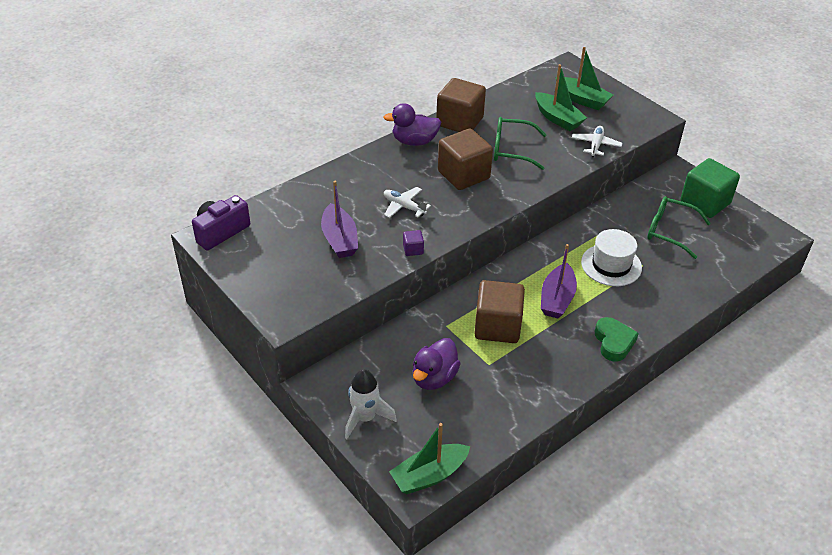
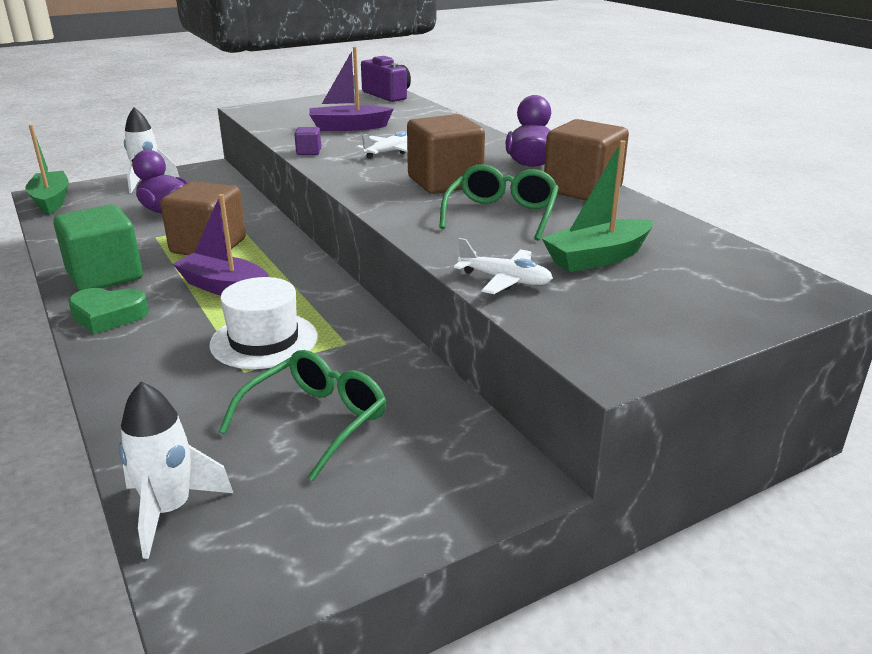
camera: 100 degrees right, 15 degrees down
(582, 100) = (672, 289): green boat -> none
(705, 202) = (390, 497): green cube -> green cube (105, 276)
(747, 260) = (169, 510): none -> white rocket

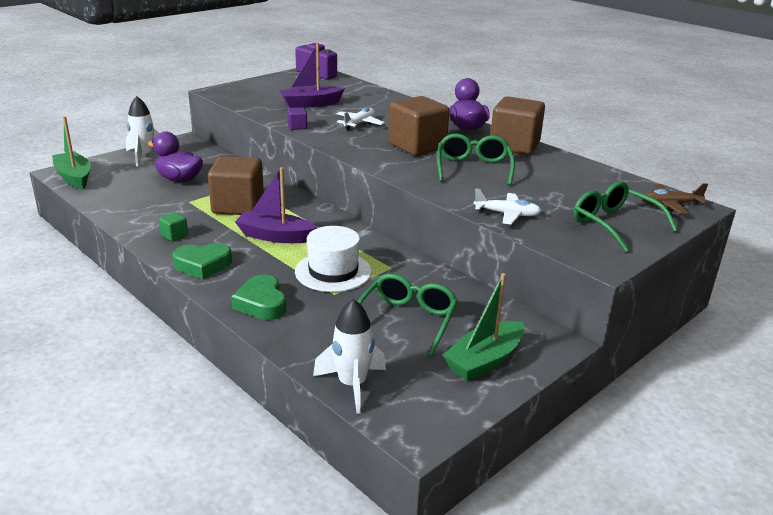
camera: 15 degrees left, 0 degrees up
(105, 276) = (174, 235): green cube -> green cube, size x0.42
(140, 374) = (261, 303): none -> green heart
(597, 258) = (554, 194): green boat -> green boat (484, 361)
(666, 308) = (615, 224): none -> green glasses
(777, 286) = (670, 204): none -> brown plane

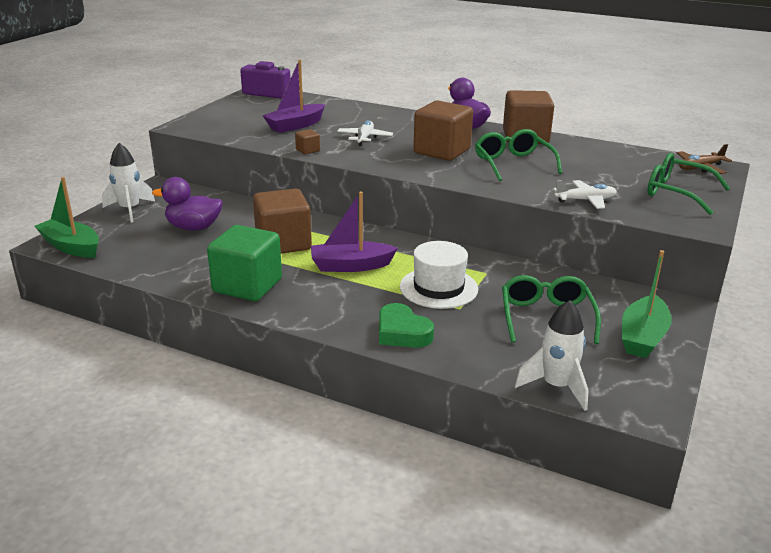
camera: 20 degrees left, 0 degrees up
(174, 235) = (247, 286): green cube -> green cube, size x2.39
(203, 265) = (307, 309): green heart -> none
(297, 127) = (307, 150): purple cube -> brown cube

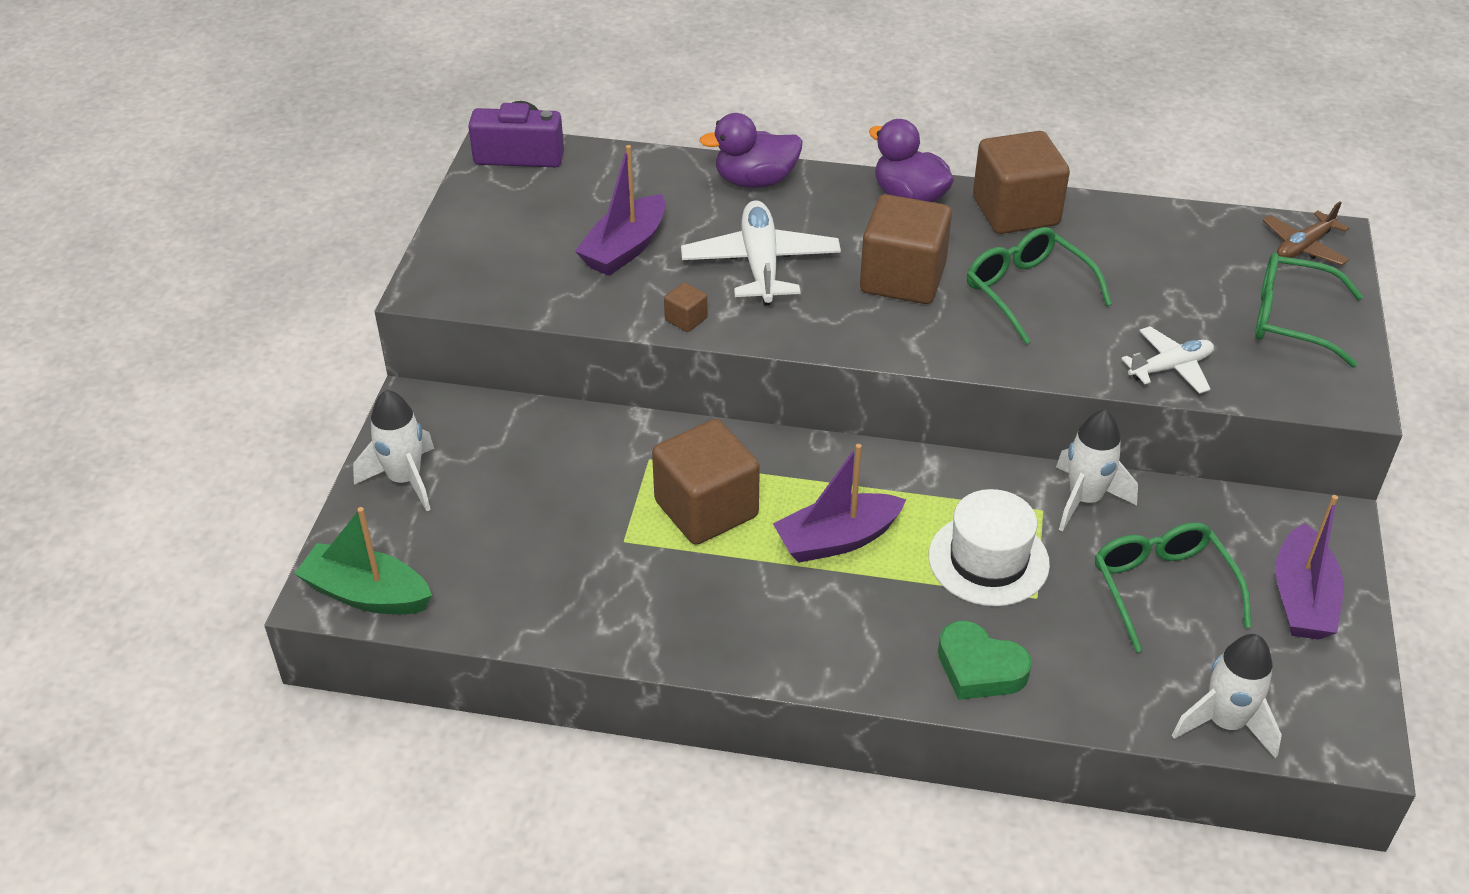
camera: 15 degrees left, 15 degrees up
(193, 227) = (540, 502): purple duck -> purple duck (755, 181)
(247, 286) = (705, 621): green cube -> none
(364, 138) = (760, 264): white plane -> white plane, size x1.65
(516, 272) = (1085, 499): none -> white rocket
(642, 337) = (1302, 598): green boat -> purple boat

